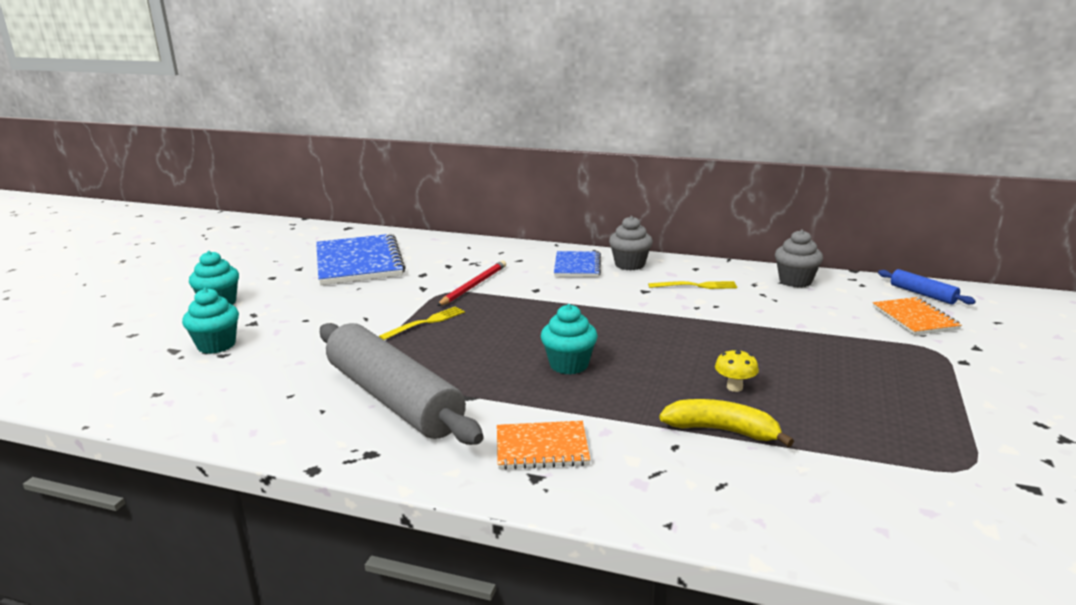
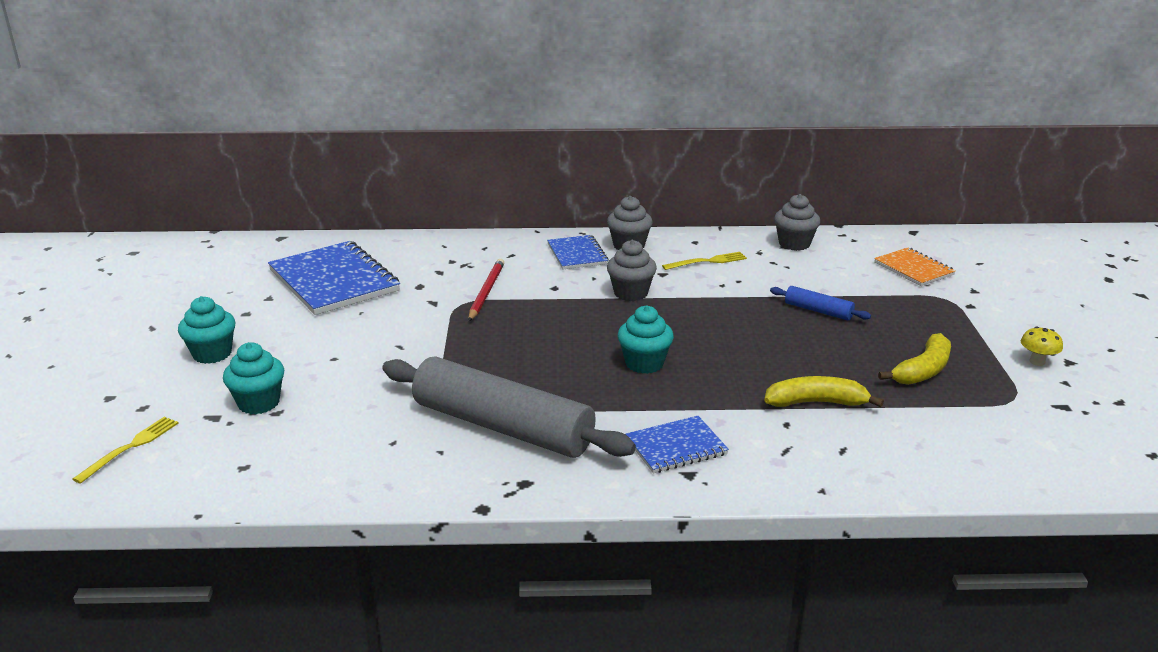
camera: 20 degrees left, 5 degrees up
(426, 322) = (469, 341): yellow fork -> yellow fork (130, 447)
(542, 448) = (676, 447): orange notebook -> blue notebook
(602, 303) = (631, 293): none -> grey cupcake
(734, 387) = (803, 361): yellow mushroom -> yellow mushroom (1037, 362)
(867, 418) = (923, 370): none -> yellow banana
(923, 294) = (908, 243): blue rolling pin -> blue rolling pin (818, 311)

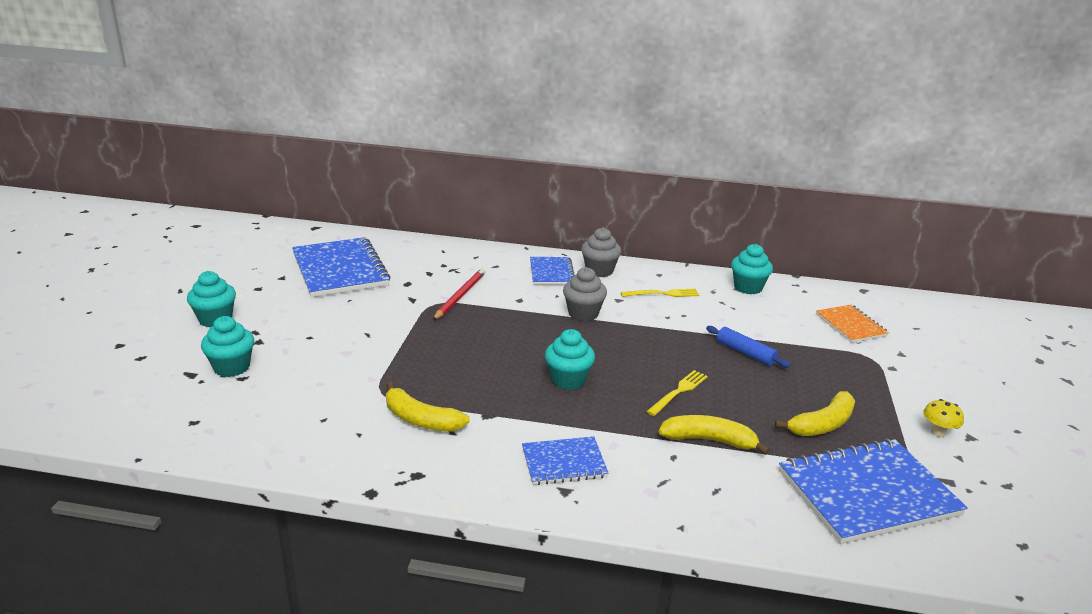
camera: 10 degrees right, 0 degrees up
(130, 447) = (114, 390): yellow fork -> yellow fork (678, 392)
(502, 426) = (421, 419): grey rolling pin -> yellow banana
(794, 244) = (748, 287): grey cupcake -> turquoise cupcake
(991, 429) = (867, 493): none -> blue notebook

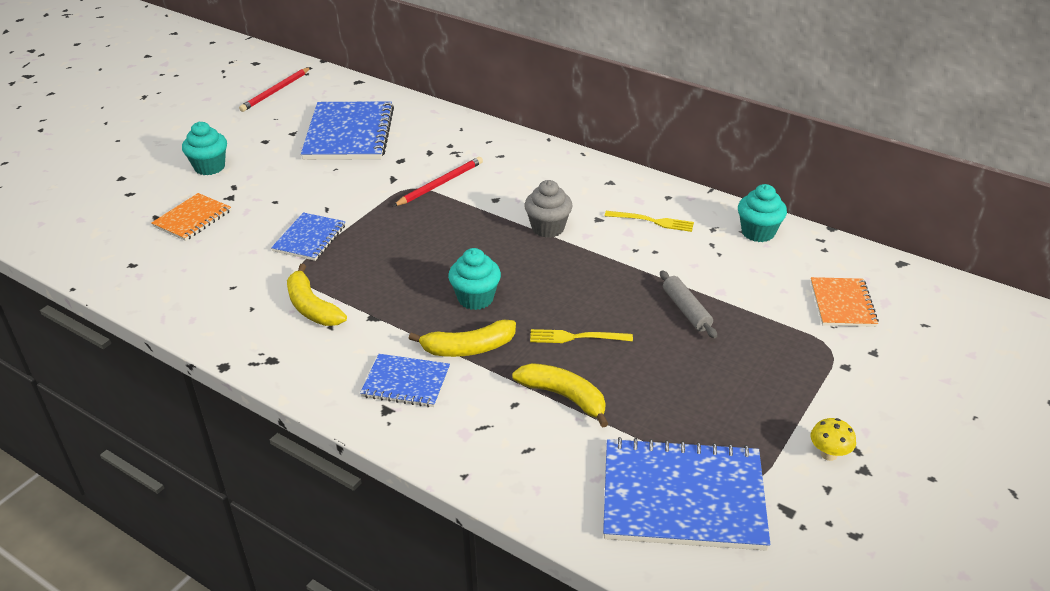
camera: 25 degrees right, 10 degrees up
(232, 367) = (192, 219): turquoise cupcake -> orange notebook
(237, 246) = (276, 91): none -> red pencil
(551, 272) = (552, 174): blue notebook -> blue notebook (309, 238)
(599, 271) = (605, 180): grey cupcake -> none
(678, 392) = (576, 337): yellow fork -> yellow fork turned 150 degrees counterclockwise
(745, 353) = (686, 310): blue rolling pin -> grey rolling pin
(822, 424) = (701, 411): yellow banana -> yellow banana (468, 348)

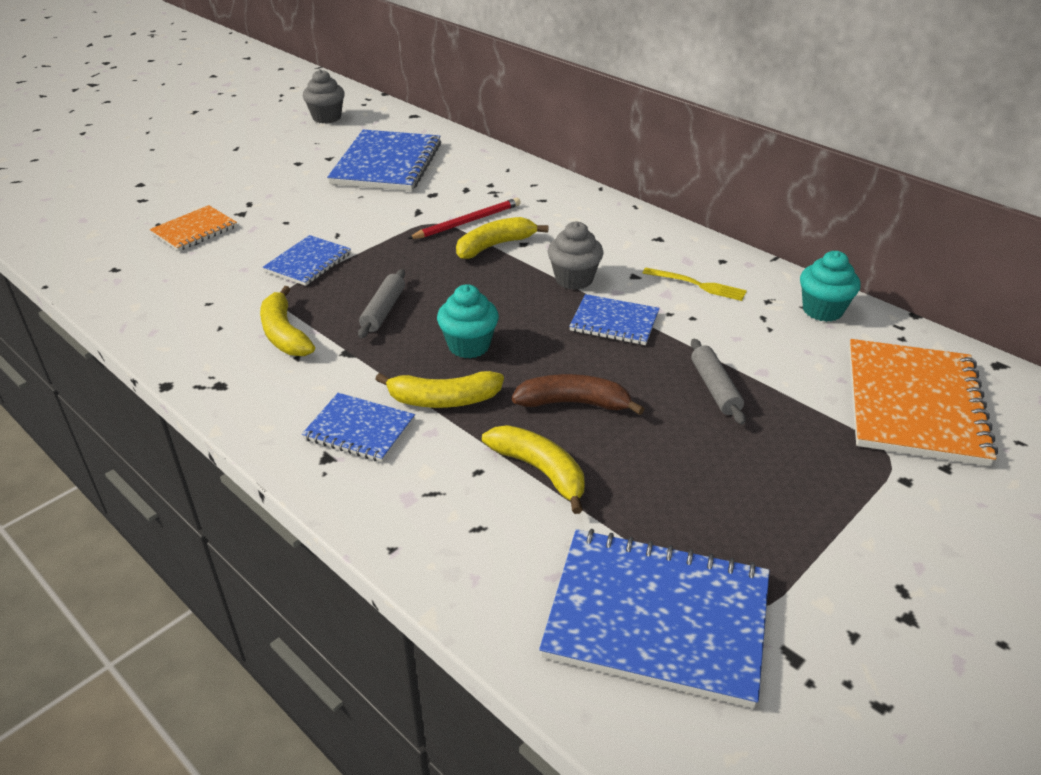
camera: 10 degrees right, 0 degrees up
(209, 167) = (232, 182): turquoise cupcake -> none
(276, 91) = (327, 117): red pencil -> grey cupcake
(392, 275) = (383, 311): none -> grey rolling pin
(471, 204) = (495, 245): none -> yellow banana
(576, 337) = (574, 403): yellow fork -> brown banana
(591, 263) = (614, 322): none -> blue notebook
(828, 454) = (863, 590): yellow mushroom -> none
(842, 304) = (914, 404): orange notebook -> orange notebook, size x1.83

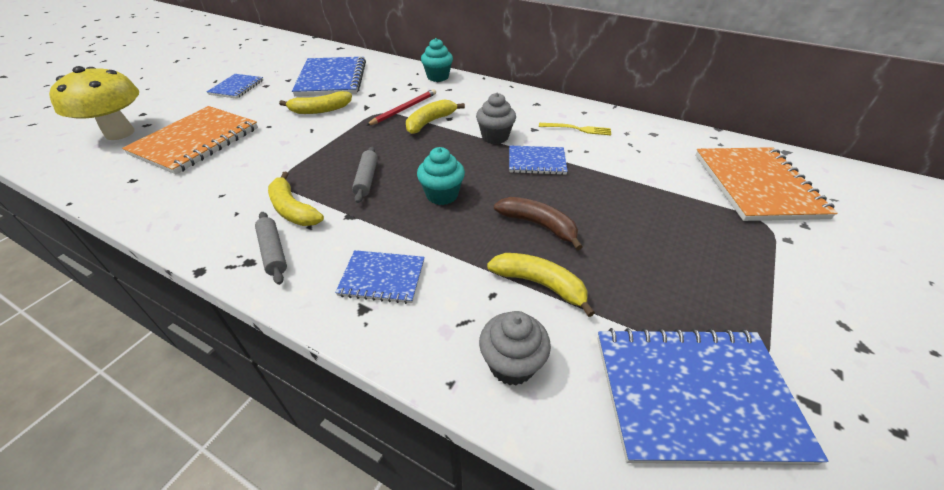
camera: 15 degrees left, 5 degrees up
(110, 207) = (120, 133): none -> yellow mushroom
(194, 230) = (196, 141): orange notebook -> orange notebook, size x1.83
(308, 262) = (295, 152): blue notebook -> blue notebook (236, 87)
(327, 117) = (278, 55): grey cupcake -> grey cupcake (512, 364)
(443, 400) = (440, 240): yellow banana -> yellow banana (320, 110)
(574, 403) = (538, 225): brown banana -> brown banana turned 45 degrees clockwise
(715, 388) = (628, 196): grey rolling pin -> grey rolling pin (273, 252)
(822, 310) = (663, 134): turquoise cupcake -> turquoise cupcake (438, 77)

